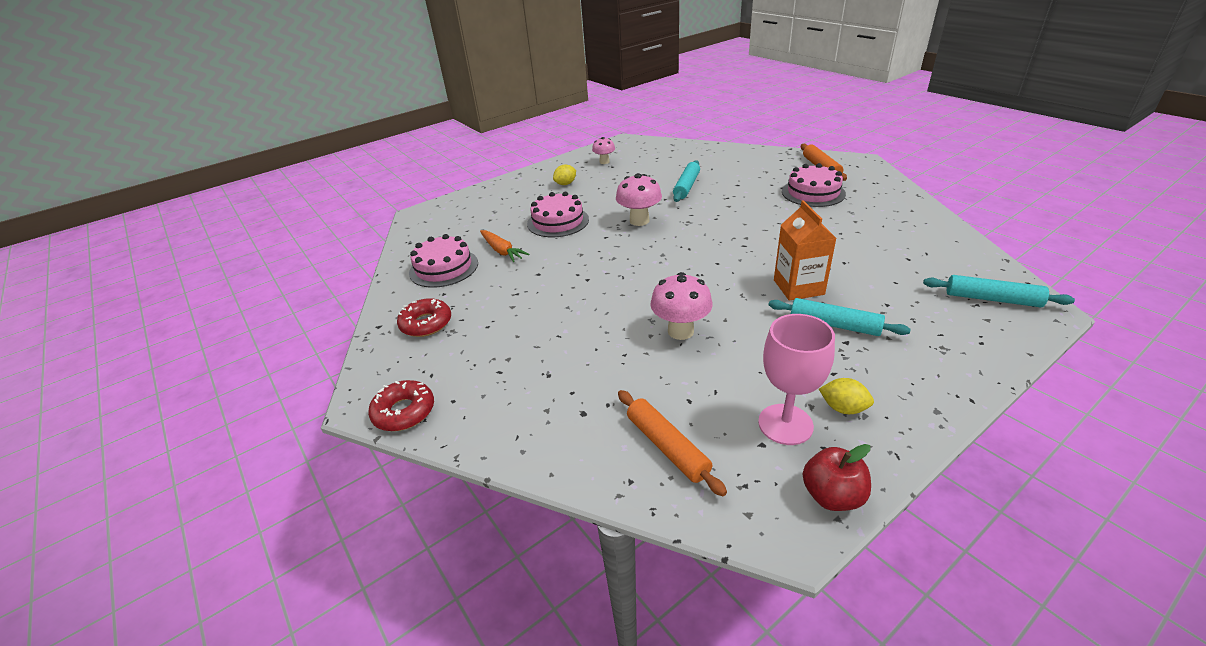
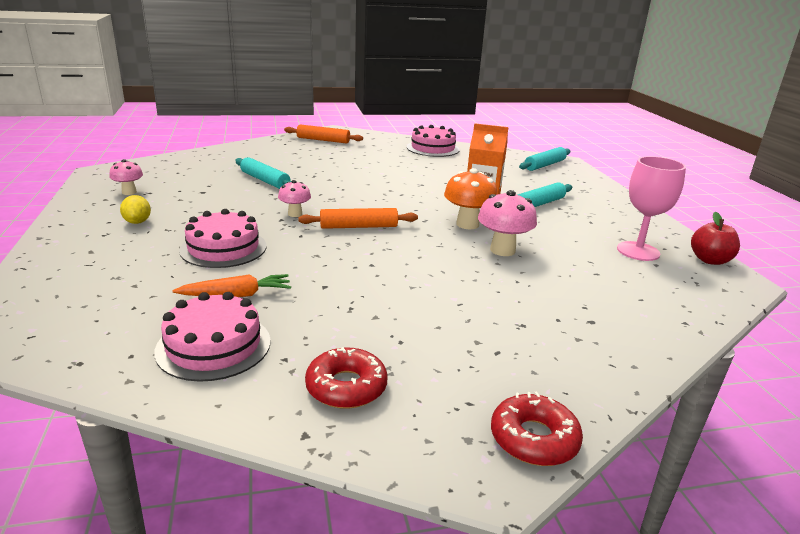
camera: 70 degrees left, 10 degrees down
(639, 221) = (295, 214): pink mushroom -> pink mushroom, size x0.62
(667, 447) = (649, 297): orange rolling pin -> orange rolling pin (358, 227)
(717, 297) = (467, 224): none -> orange mushroom
(813, 192) = (357, 154): pink cake -> pink cake (433, 148)
(843, 408) = (628, 231): yellow lemon -> none

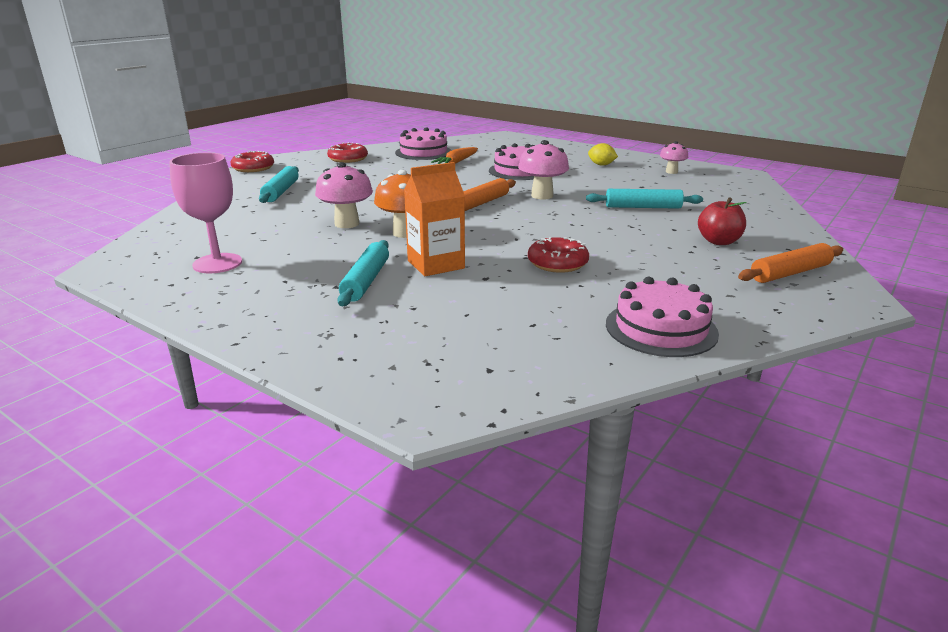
camera: 140 degrees right, 0 degrees up
(295, 214) = (542, 196): pink mushroom -> pink mushroom, size x1.62
(412, 176) = (557, 263): none -> red donut
(545, 165) = (444, 375): turquoise rolling pin -> turquoise rolling pin (281, 191)
(710, 260) = (132, 280): red apple -> red apple (719, 241)

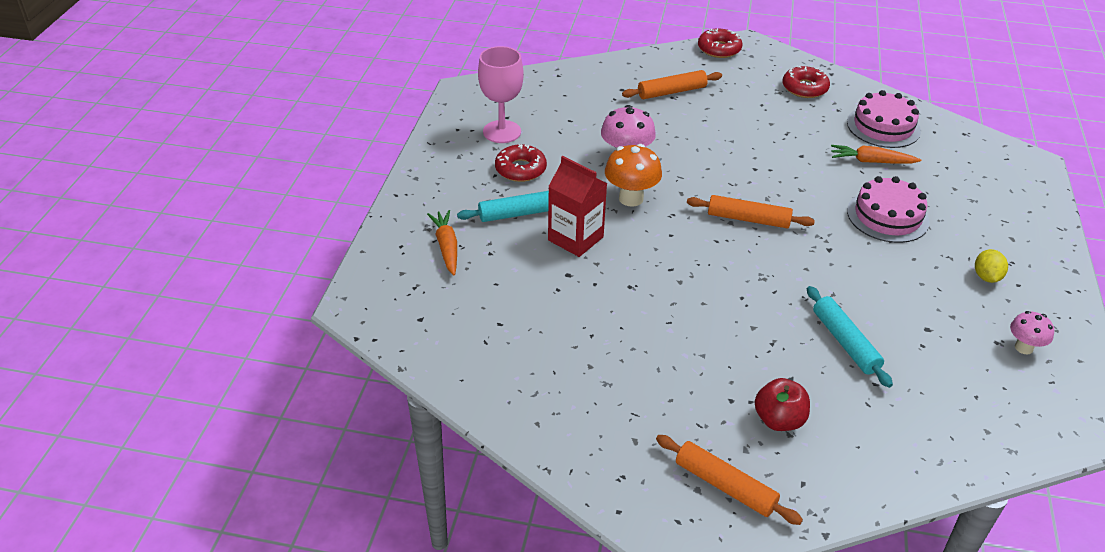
camera: 65 degrees right, 15 degrees up
(281, 191) = (671, 92): turquoise rolling pin -> orange rolling pin
(376, 329) = (446, 247): none -> orange carrot
(436, 264) = (575, 238): orange carton -> red carton
(542, 196) = (812, 255): pink mushroom -> none
(557, 263) = (630, 310): red donut -> red donut (520, 169)
(661, 328) = (535, 400): pink cake -> none

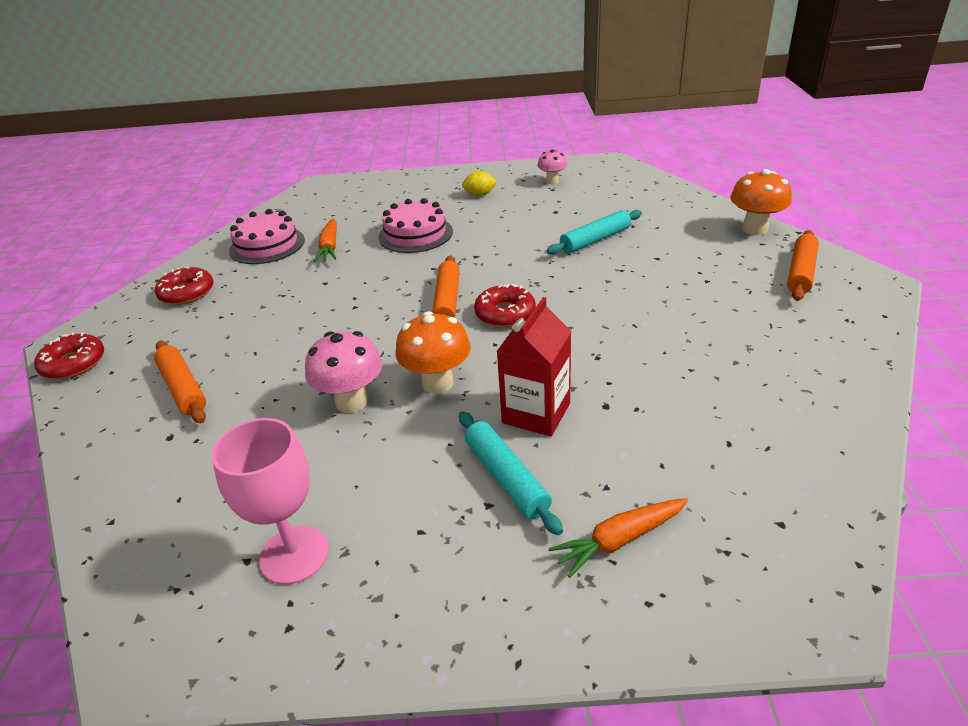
camera: 100 degrees left, 5 degrees down
(520, 169) = (398, 503): red donut -> red donut (505, 313)
(779, 420) = (708, 258): red apple -> none
(842, 493) = (754, 229): none -> orange mushroom

